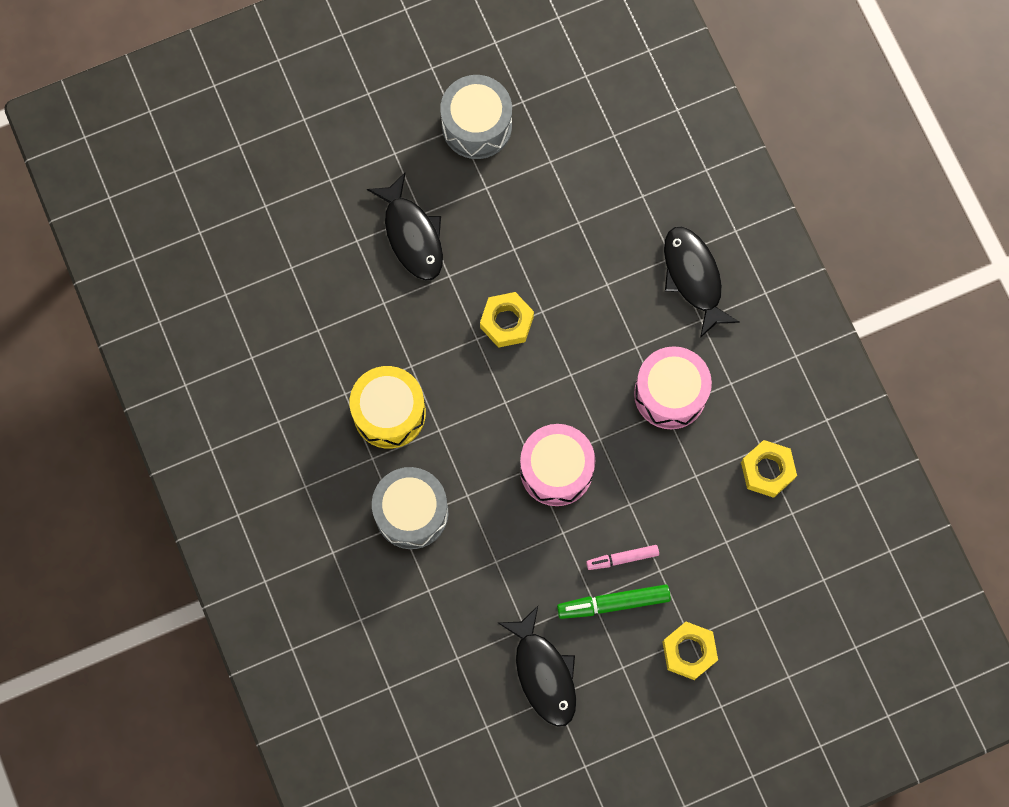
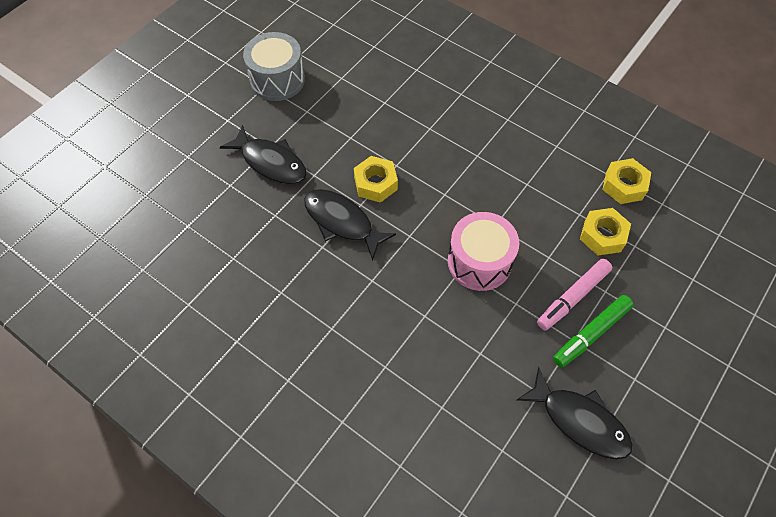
camera: 30 degrees left, 15 degrees down
(389, 413) = (325, 288): yellow drum -> none
(411, 512) = (389, 353): grey drum -> none
(622, 558) = (573, 297): pink marker -> pink marker, size x1.54
(670, 394) = (522, 172): pink drum -> none
(689, 651) = (672, 338): yellow nut -> yellow nut (602, 236)
(693, 277) = (484, 98): black fish -> black fish (342, 222)

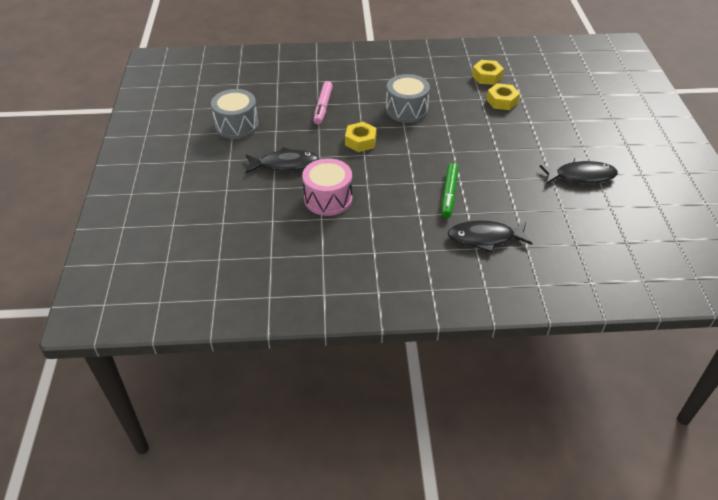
camera: 40 degrees left, 15 degrees down
(342, 222) = (364, 168): black fish -> black fish (485, 238)
(472, 173) = (406, 110): none -> grey drum
(479, 261) = (458, 143): pink drum -> pink drum (328, 199)
(573, 297) = (519, 132): pink marker -> pink marker (323, 107)
(591, 334) = (544, 141): green marker -> green marker (449, 194)

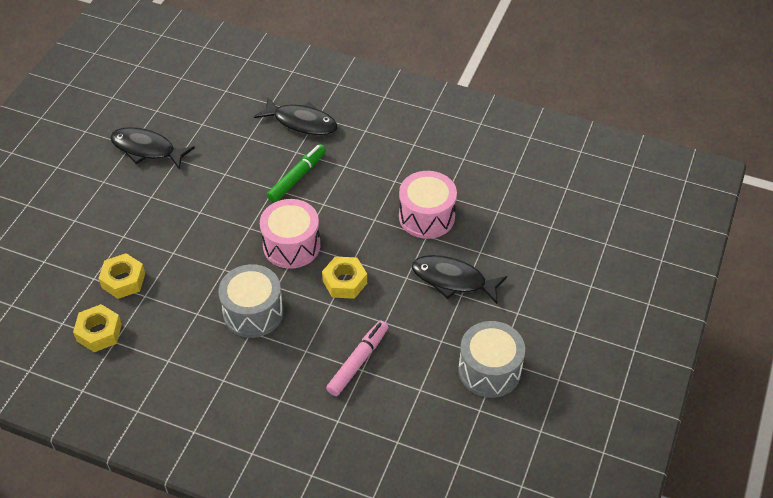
camera: 155 degrees left, 5 degrees up
(414, 150) = (291, 245): none -> pink drum

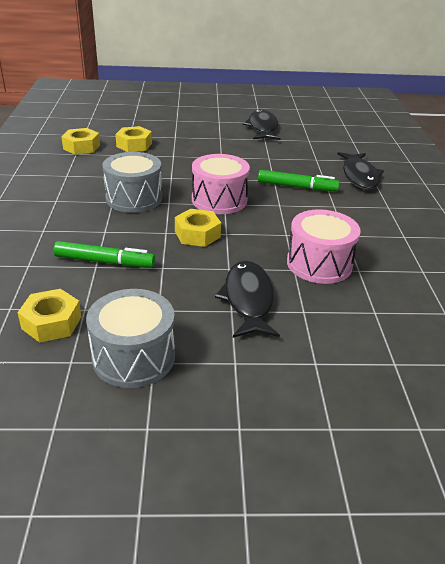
camera: 65 degrees right, 15 degrees down
(358, 361) = (104, 262): pink marker -> green marker
(429, 415) = (52, 322): none -> yellow nut

